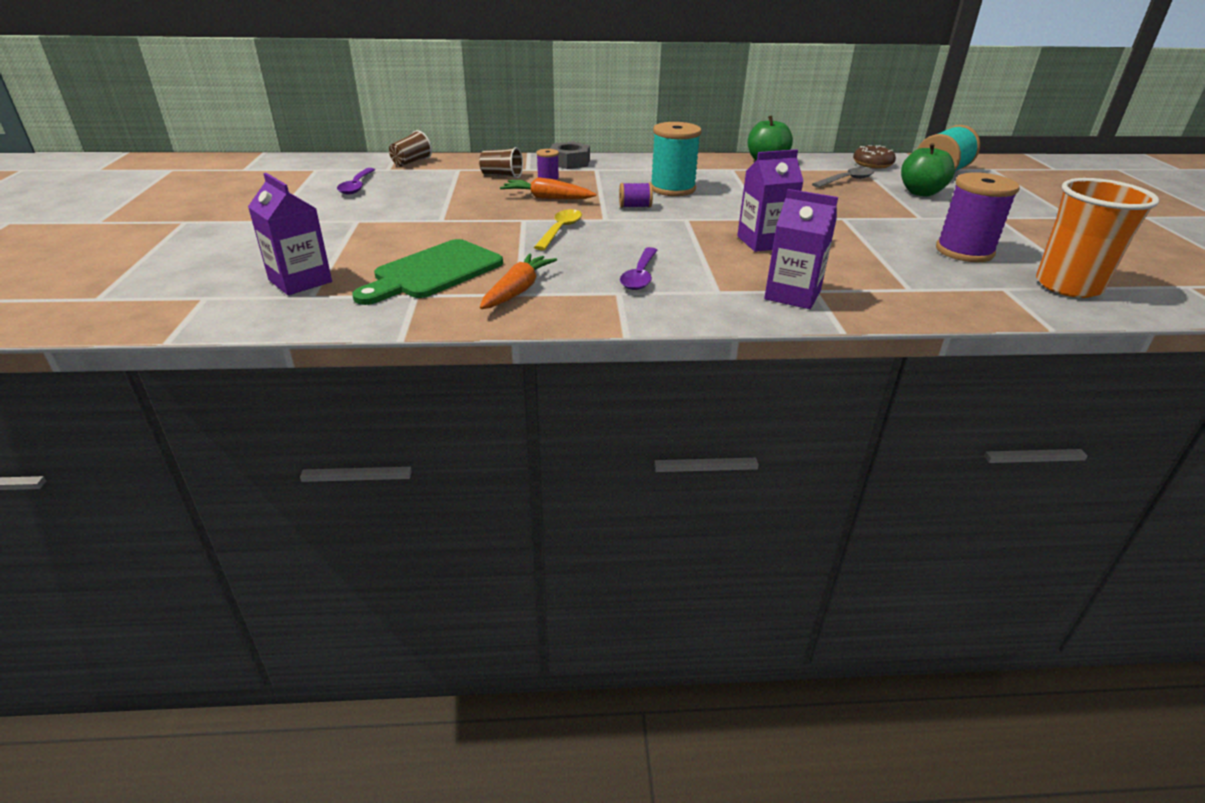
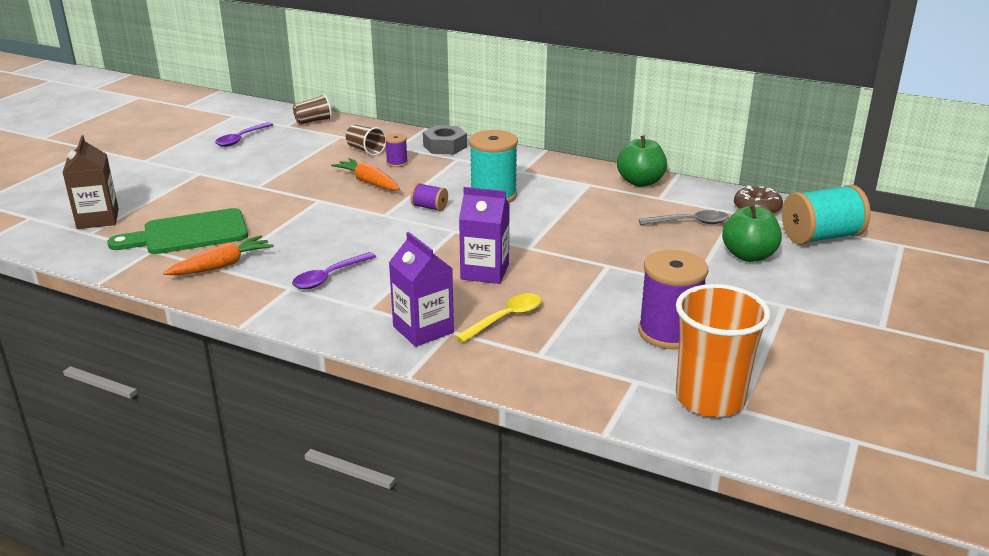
camera: 30 degrees right, 5 degrees down
(300, 281) = (98, 219): purple carton -> brown carton
(560, 230) = (332, 218): yellow spoon -> yellow spoon (505, 318)

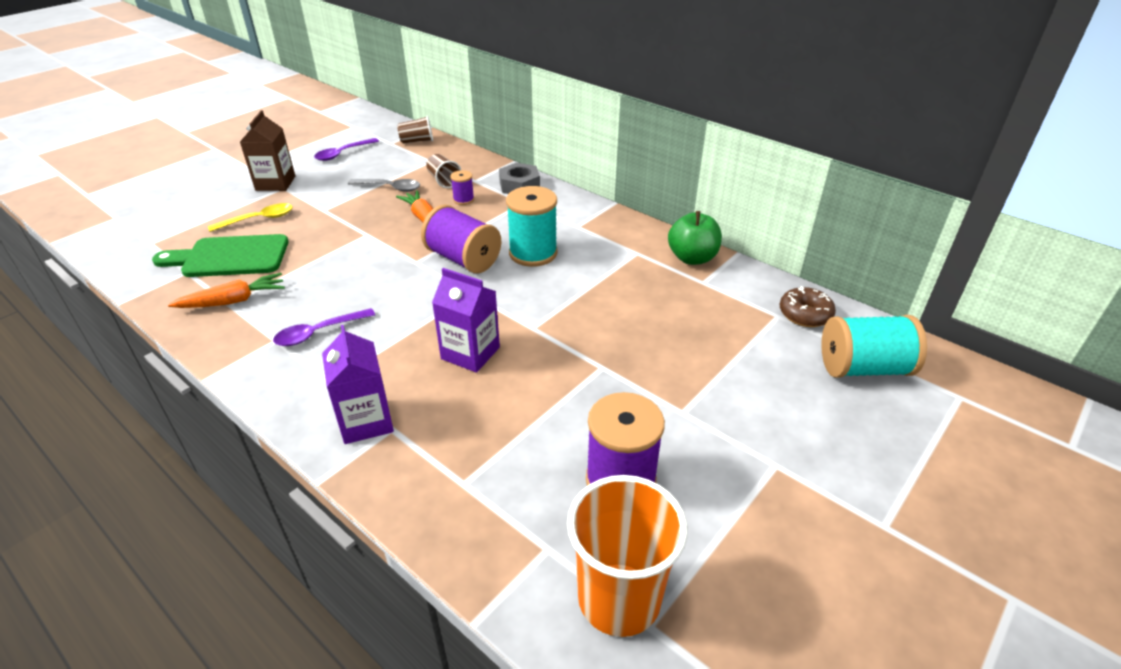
camera: 15 degrees right, 10 degrees up
(98, 219) = (167, 228): brown carton -> brown carton (275, 183)
(429, 207) = (463, 259): purple spool -> purple spool, size x2.05
(505, 318) = (456, 423): yellow spoon -> yellow spoon (258, 219)
(690, 223) = (720, 322): grey spoon -> grey spoon (390, 188)
(748, 256) = (765, 381): green apple -> none

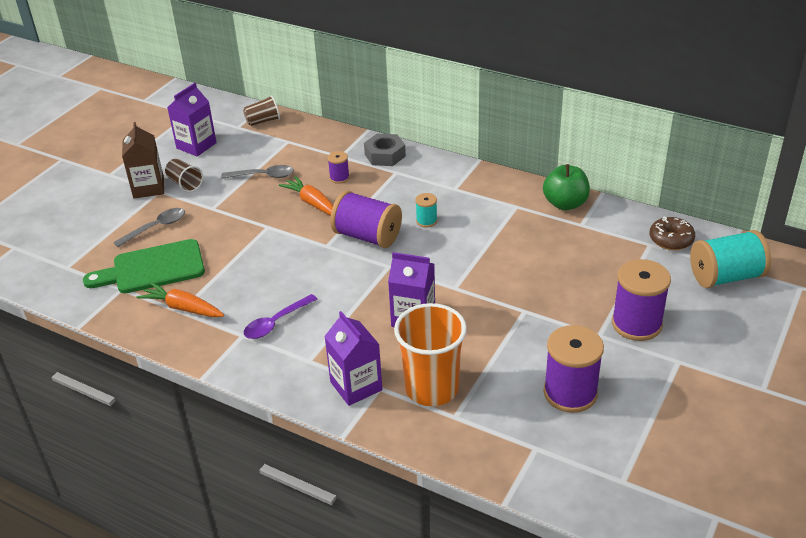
camera: 10 degrees left, 0 degrees up
(233, 301) = (183, 308): orange carrot -> orange carrot turned 120 degrees counterclockwise
(258, 219) = (156, 228): yellow spoon -> grey spoon
(343, 153) = (196, 145): purple spoon -> purple carton
(444, 180) = (311, 160): brown cup -> brown cup (185, 184)
(533, 253) = (426, 221): turquoise spool -> turquoise spool, size x0.49
(619, 599) = (597, 469): orange cup -> orange cup (432, 388)
(734, 406) = (636, 324): none -> purple spool

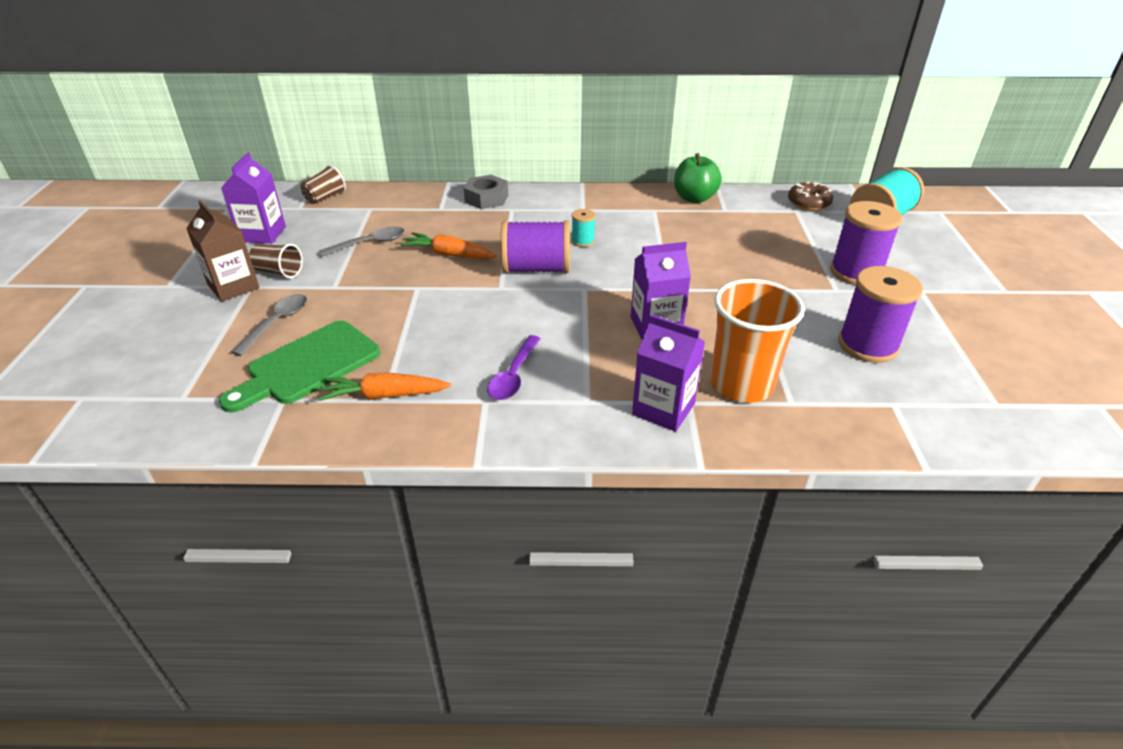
camera: 30 degrees left, 0 degrees up
(339, 178) = (457, 226): purple spool -> none

